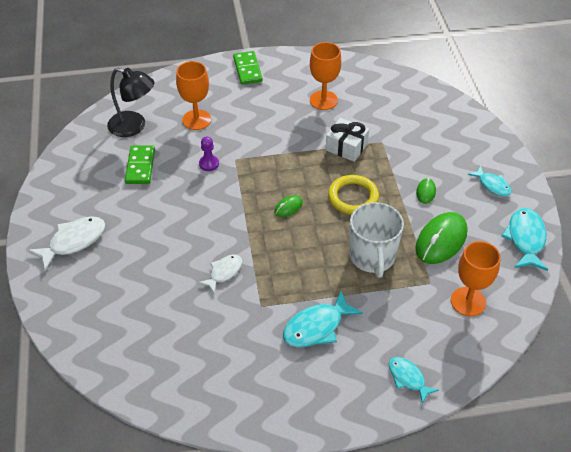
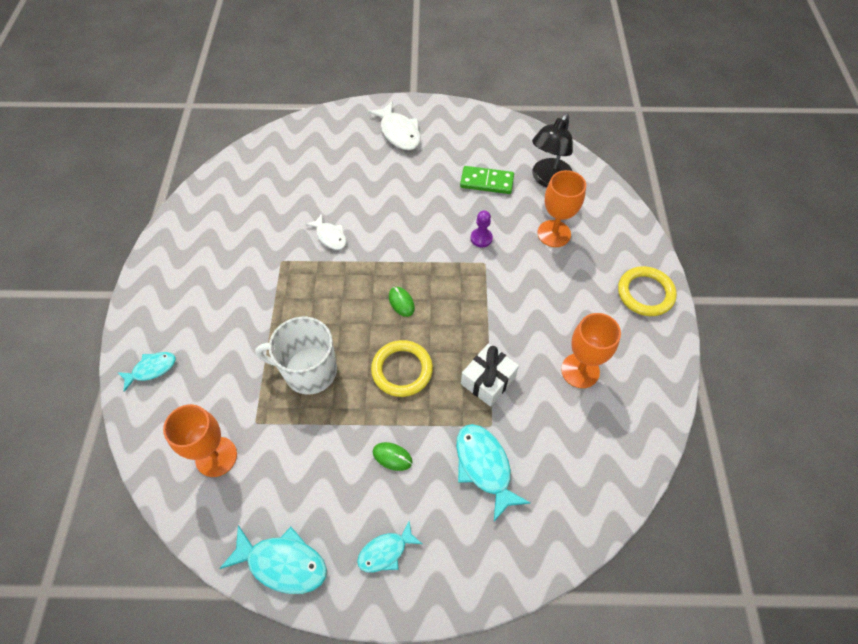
camera: 100 degrees right, 10 degrees up
(247, 69) = (645, 293): green domino -> yellow ring
(316, 327) = (240, 302): turquoise fish -> turquoise fish (484, 467)
(441, 240) = (311, 453): green mouse -> none

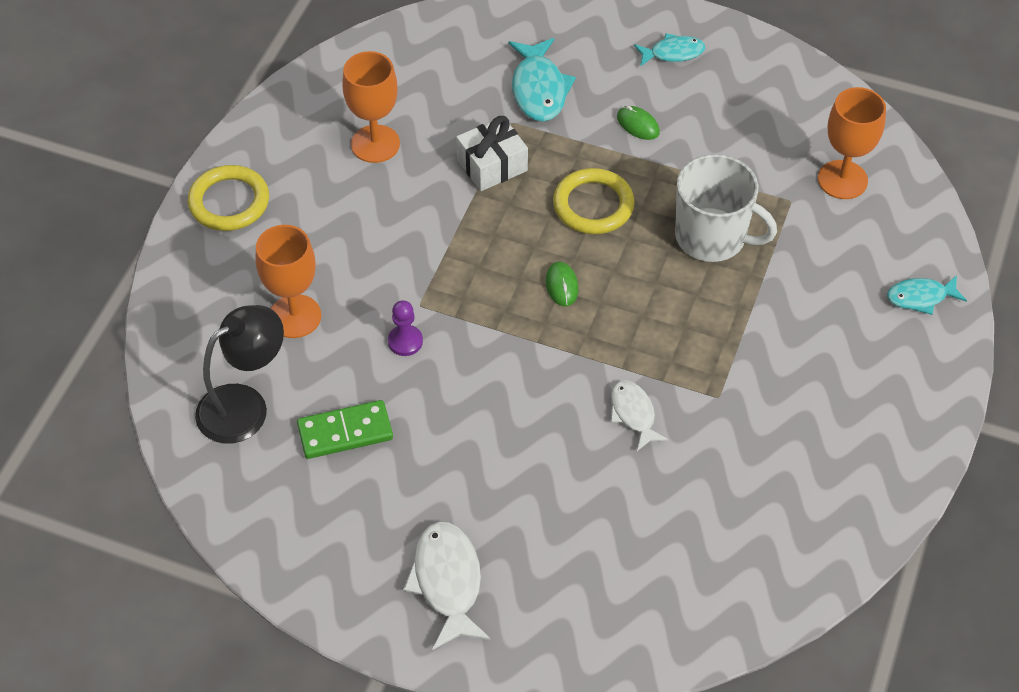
camera: 160 degrees left, 5 degrees down
(282, 563) = (781, 72): turquoise fish -> none
(487, 182) = (345, 432): green domino -> green domino turned 45 degrees counterclockwise

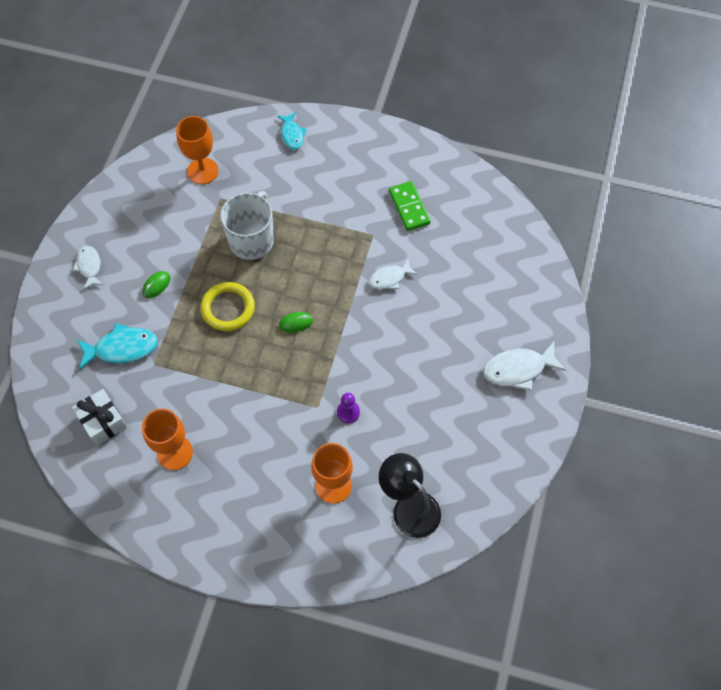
camera: 95 degrees left, 10 degrees up
(229, 202) = (233, 548): yellow ring -> none
(345, 432) = (422, 440): green domino -> green domino (409, 207)
(492, 165) = (194, 373): white gift -> white gift (102, 421)
(673, 53) = (89, 266): turquoise fish -> white fish

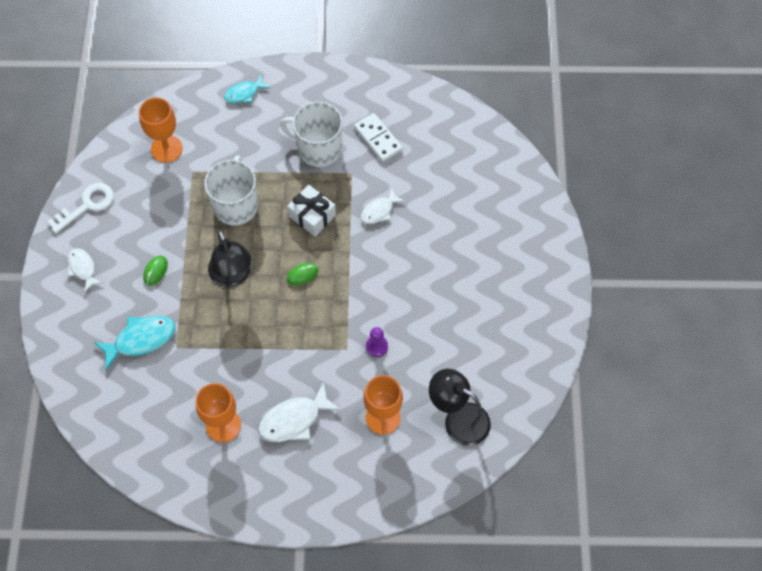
camera: 15 degrees left, 0 degrees up
(102, 421) = (144, 414): white gift -> white gift (312, 216)
(112, 207) = (87, 205): none -> white key
(228, 308) = (232, 276): yellow ring -> black lamp
(292, 135) = (244, 93): turquoise fish -> turquoise fish turned 90 degrees clockwise
(347, 204) = (318, 149): none -> white mug
(409, 207) = (378, 139): green domino -> white domino
(518, 369) = (523, 268): white fish -> white fish (294, 419)

